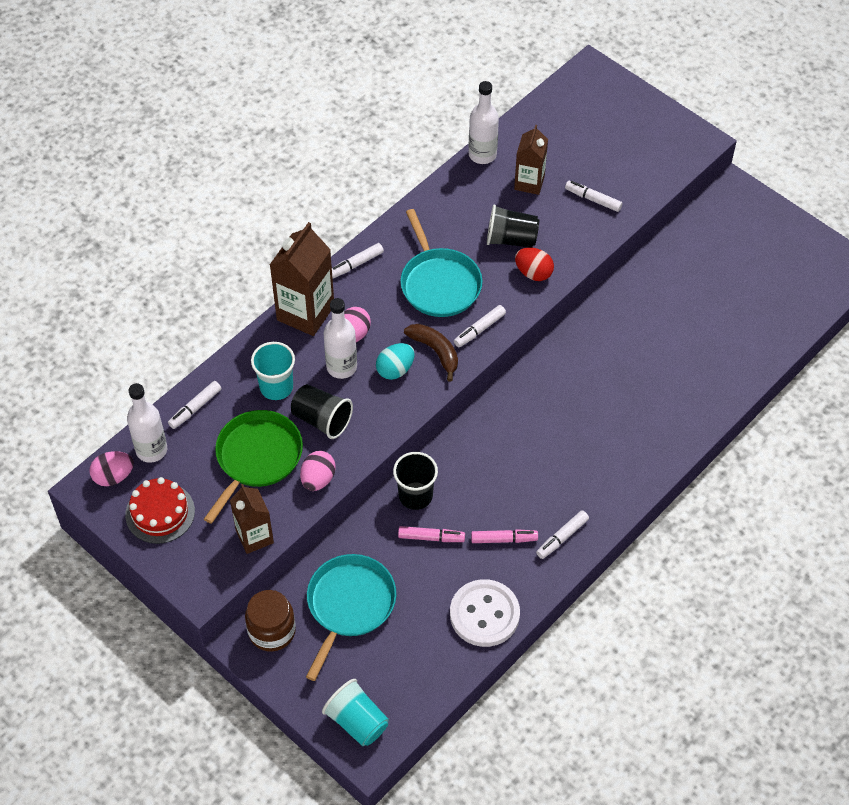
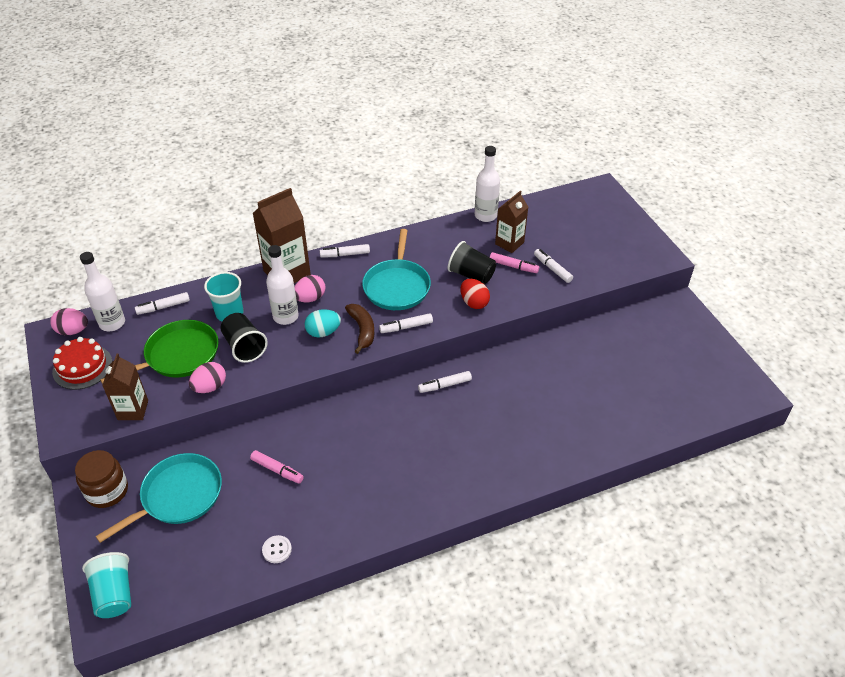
camera: 25 degrees right, 10 degrees down
(415, 496) = (287, 434): black cup -> none
(484, 614) = (277, 550): white button -> white button, size x0.44
(504, 539) = (333, 495): pink marker -> pink marker (513, 266)
(562, 537) = (381, 513): white marker -> white marker (444, 385)

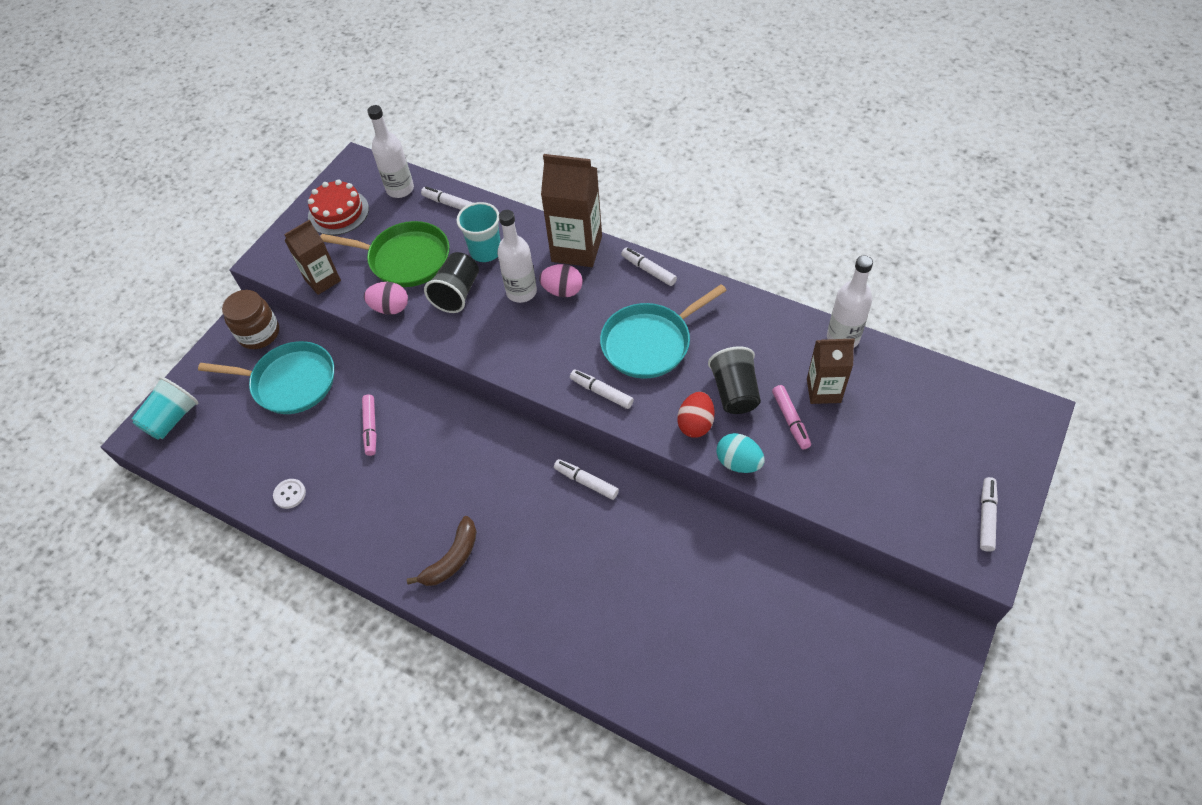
camera: 55 degrees right, 10 degrees up
(73, 331) = (369, 174): pink egg -> none
(323, 332) = (530, 334): turquoise egg -> turquoise egg (738, 462)
(362, 330) = (562, 361): brown banana -> brown banana (452, 559)
(552, 269) = (828, 459): white marker -> white marker (986, 517)

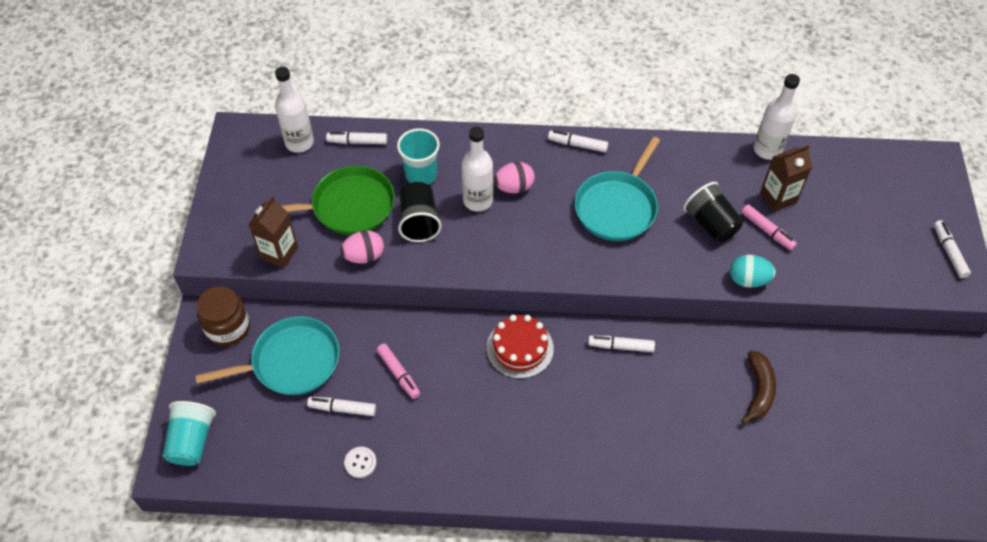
camera: 30 degrees left, 0 degrees up
(338, 212) = (251, 184): red cake -> red cake (520, 348)
(452, 559) = (547, 457): brown banana -> brown banana (758, 390)
(577, 249) = (503, 146): brown carton -> none
(601, 392) = (603, 263): white marker -> white marker (342, 408)
(695, 424) = (696, 261): red egg -> none

